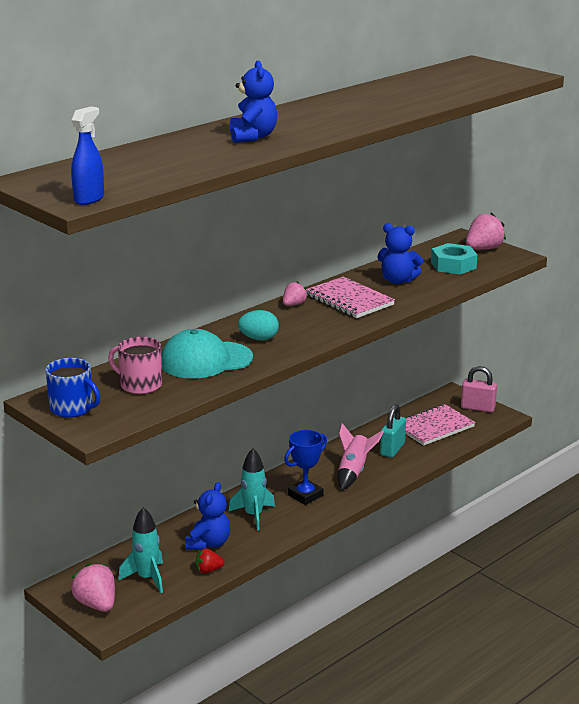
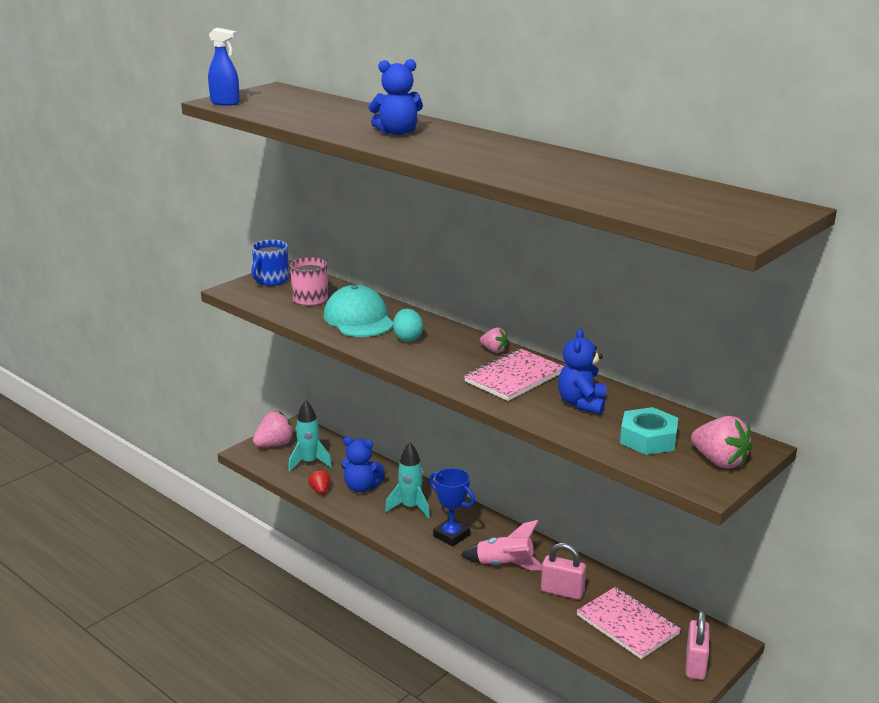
camera: 85 degrees right, 0 degrees up
(392, 449) = (562, 591): turquoise padlock -> pink padlock

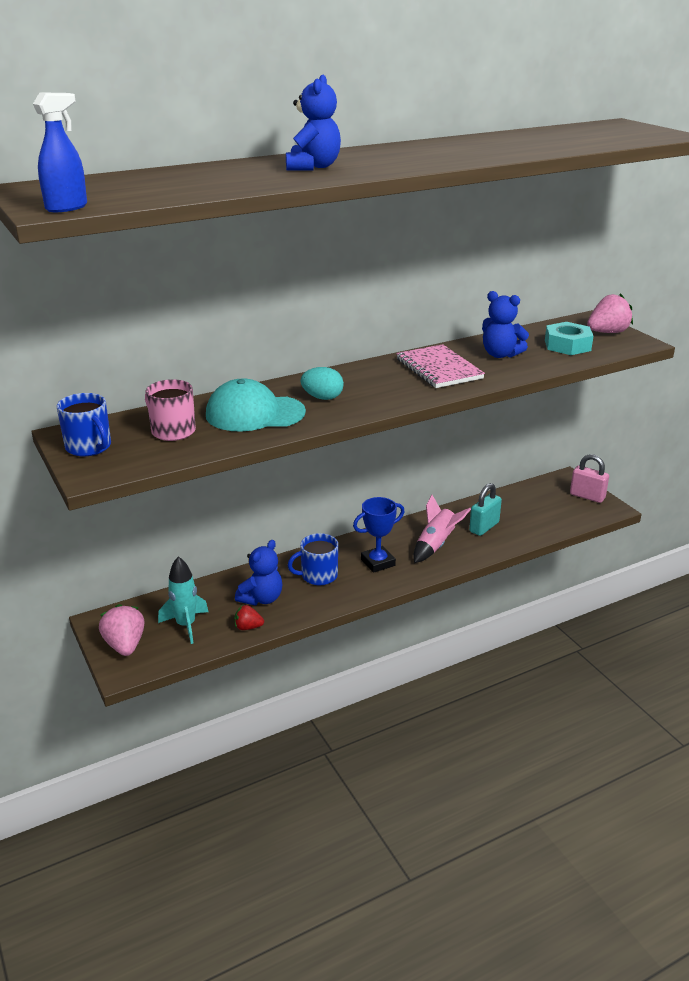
camera: 70 degrees left, 5 degrees up
(410, 507) = (318, 576): turquoise rocket -> blue mug
(494, 350) = (379, 367): pink strawberry -> none
(562, 591) = (484, 527): pink padlock -> turquoise padlock
(627, 625) = (535, 510): pink notebook -> none

